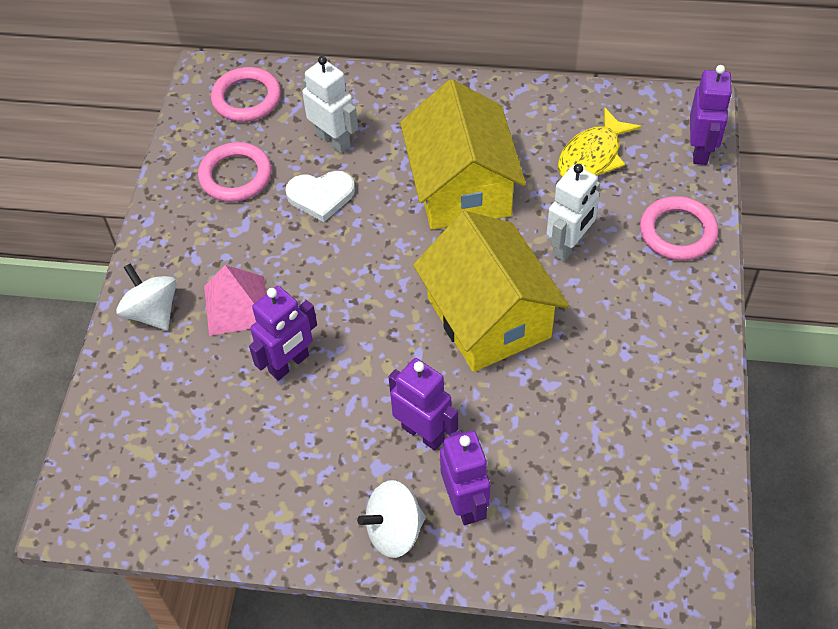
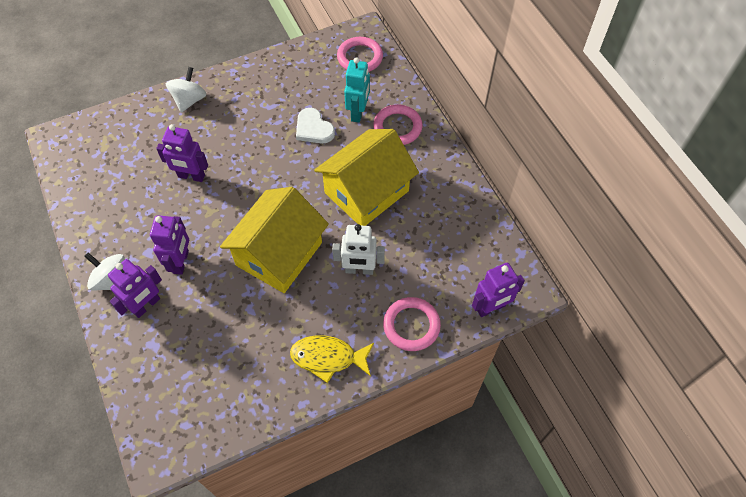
camera: 55 degrees right, 5 degrees up
(235, 176) = (301, 83): pink ring -> pink ring (397, 127)
(236, 305) = (215, 132): pink pyramid -> none
(333, 140) = (358, 112): white robot -> turquoise robot
(592, 156) = (441, 248): yellow fish -> yellow fish (328, 358)

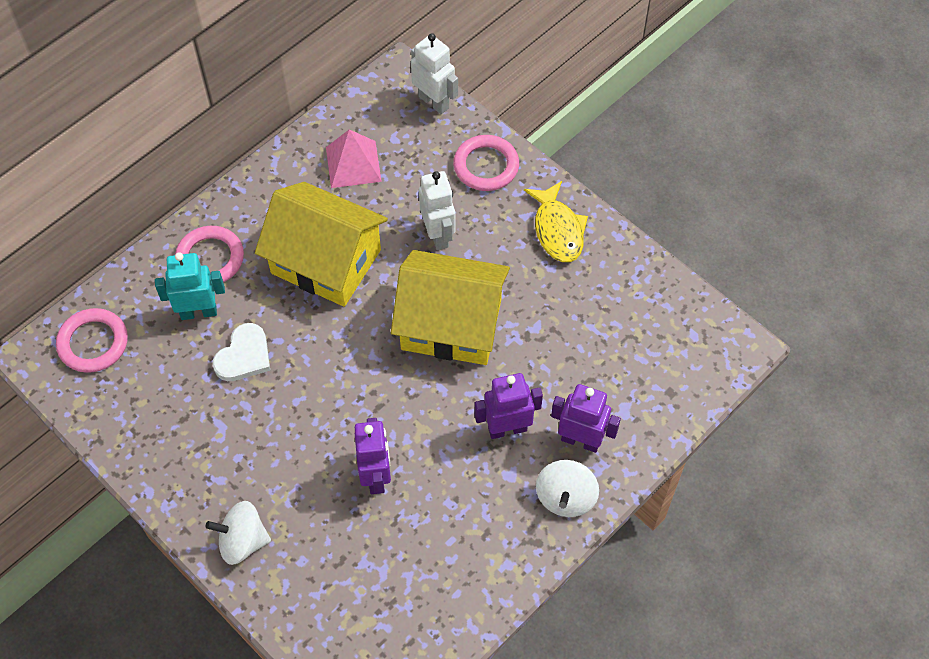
camera: 110 degrees left, 0 degrees up
(447, 232) = (353, 164): none -> pink pyramid
(491, 308) = (434, 102): purple robot -> white robot

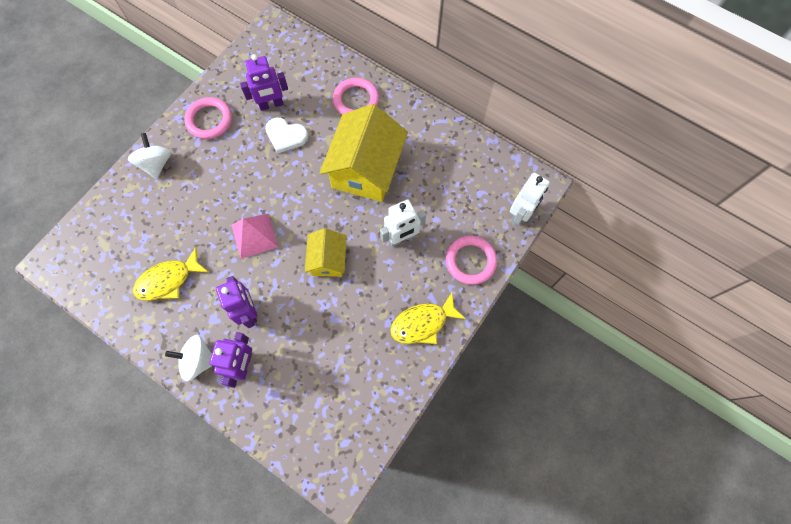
camera: 80 degrees right, 10 degrees up
(93, 343) = (284, 52): pink ring -> pink ring (209, 120)
(198, 312) = (314, 103): turquoise robot -> none
(353, 164) = (451, 170): pink pyramid -> pink pyramid (254, 235)
(376, 476) = (206, 232): purple robot -> purple robot (271, 105)
(441, 531) = (168, 280): none -> yellow fish
(451, 324) = (328, 260): yellow house -> yellow house, size x0.54

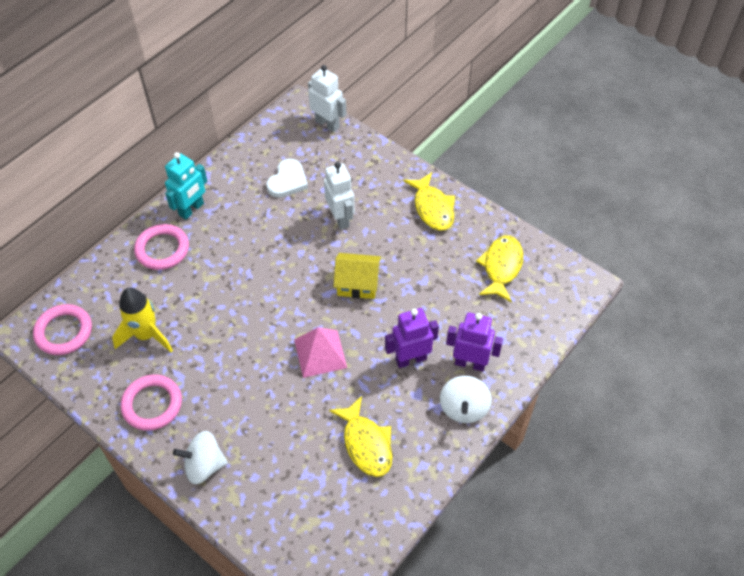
camera: 85 degrees left, 15 degrees down
(271, 105) = (146, 335): purple robot -> yellow rocket
(286, 136) = (194, 320): white heart -> white heart (287, 181)
(354, 394) = (501, 267): none -> yellow fish
(366, 169) = (254, 244): yellow house -> none
(400, 114) = (191, 209): none -> turquoise robot
(470, 261) = (372, 166): pink ring -> pink ring (64, 332)

